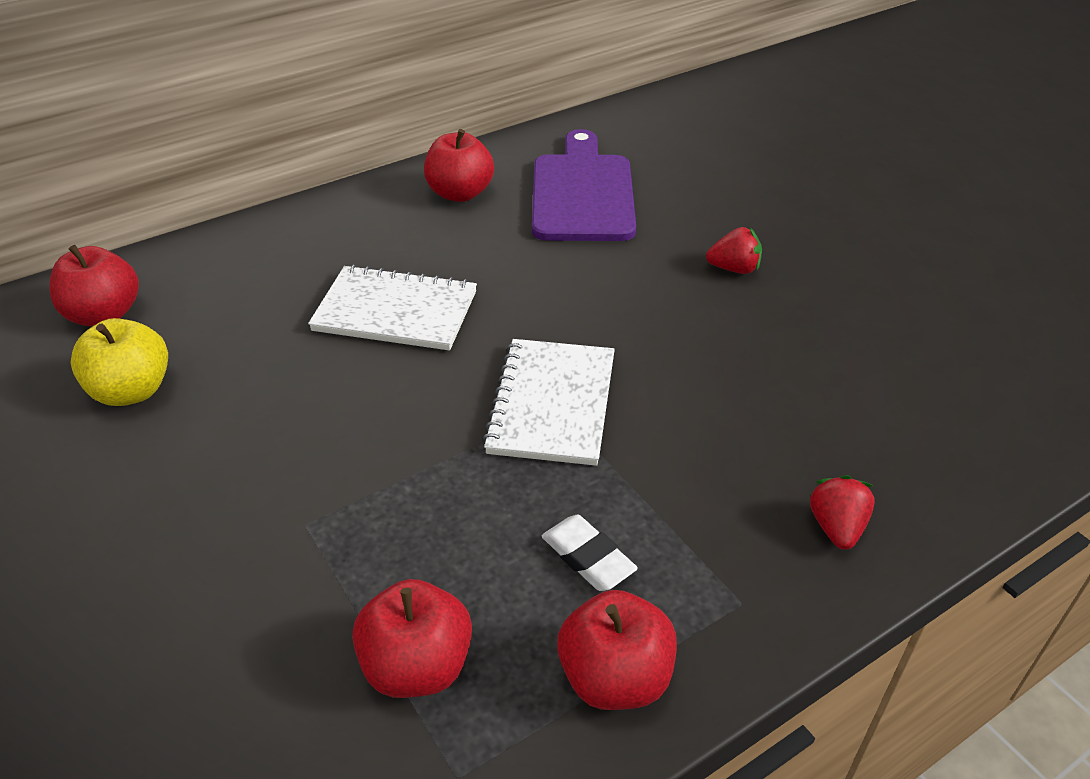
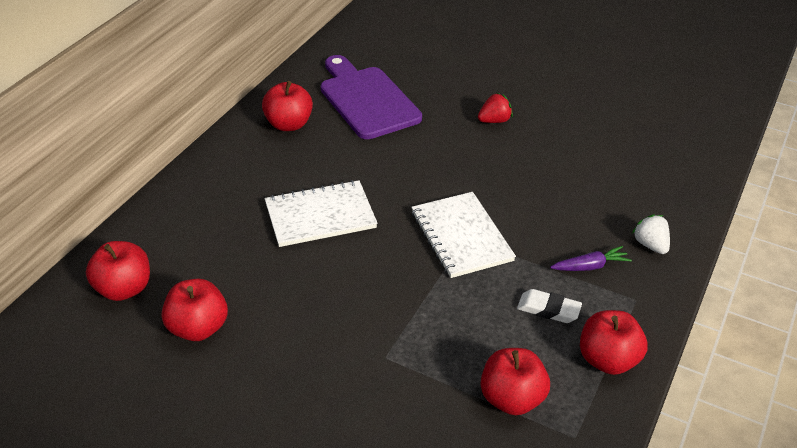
camera: 30 degrees left, 0 degrees up
(132, 391) = (198, 328): yellow apple -> red apple
(708, 520) = (590, 266): none -> purple carrot
(836, 527) = (650, 245): red strawberry -> white strawberry

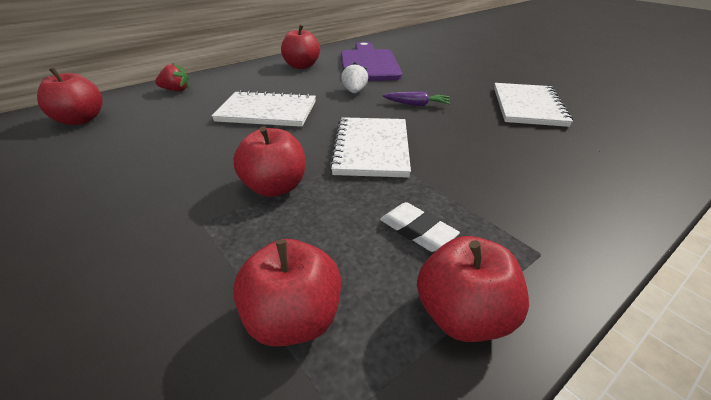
camera: 25 degrees right, 5 degrees down
(198, 328) = (88, 154): red apple -> red apple (275, 187)
(494, 121) = (461, 88): red strawberry -> red strawberry (176, 90)
(570, 135) = (528, 106): none -> white notebook
(590, 266) = (495, 204): purple carrot -> purple carrot (416, 104)
(650, 245) = (584, 203): white strawberry -> white strawberry (354, 91)

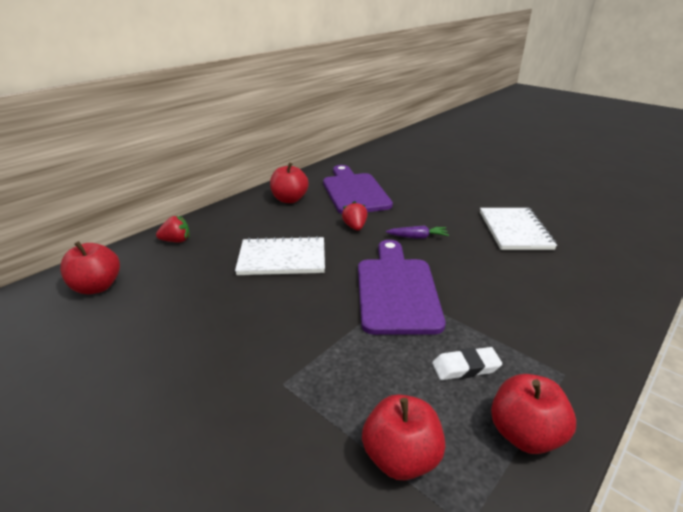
camera: 10 degrees left, 5 degrees down
(275, 187) = (329, 340): red apple -> none
(354, 91) = (355, 227): white strawberry -> red strawberry
(371, 148) = (396, 290): white notebook -> purple cutting board
(417, 231) = (465, 367): white eraser -> white eraser turned 45 degrees counterclockwise

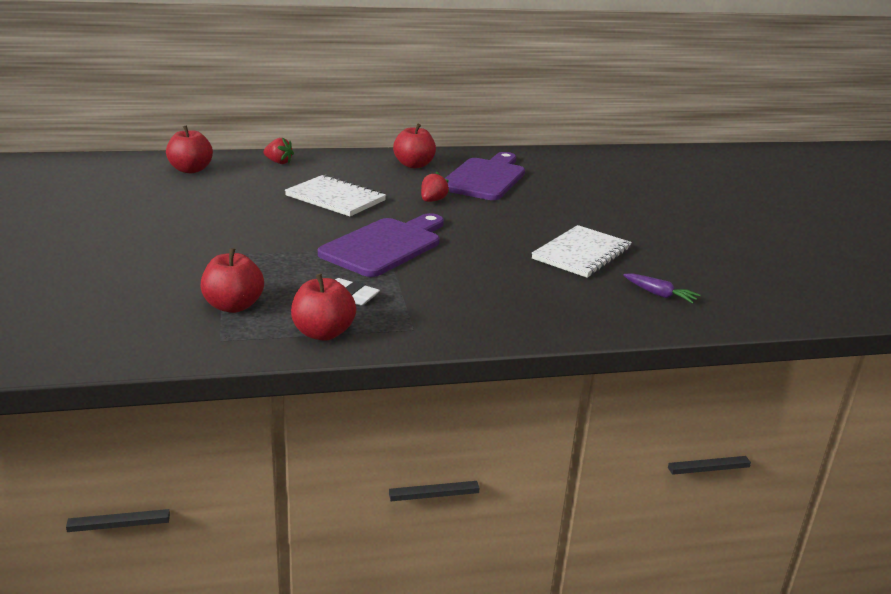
camera: 35 degrees right, 5 degrees down
(417, 237) = (474, 225): purple carrot -> purple carrot (659, 294)

